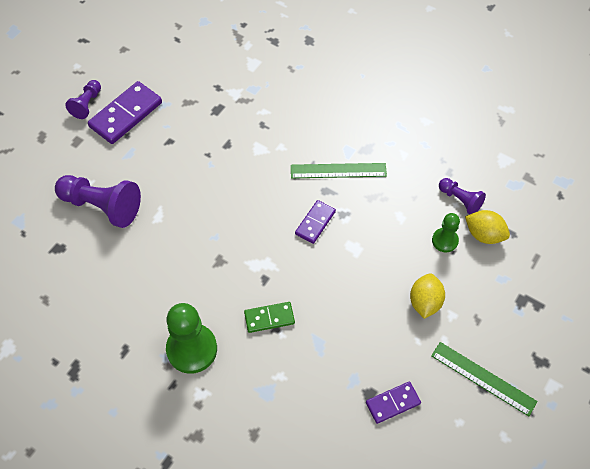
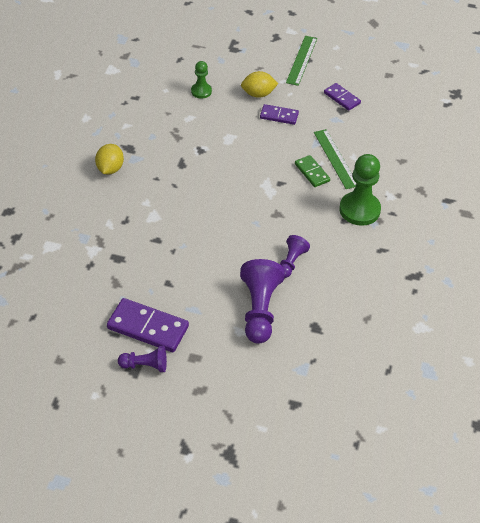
camera: 110 degrees left, 10 degrees down
(315, 223) = (216, 164): purple domino -> purple domino (279, 116)
(338, 170) = (158, 161): green ruler -> green ruler (335, 158)
(460, 200) = (160, 88): purple pawn -> purple pawn (291, 262)
(484, 235) = (187, 72): yellow lemon -> yellow lemon (110, 169)

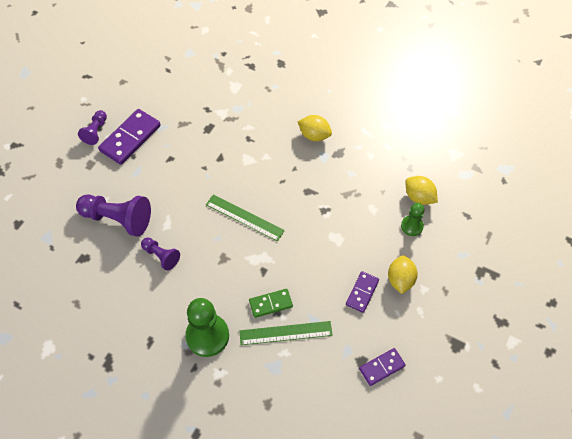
camera: 105 degrees right, 10 degrees up
(168, 89) = (419, 197): none -> yellow lemon
(301, 60) = (455, 340): green ruler -> green ruler (244, 217)

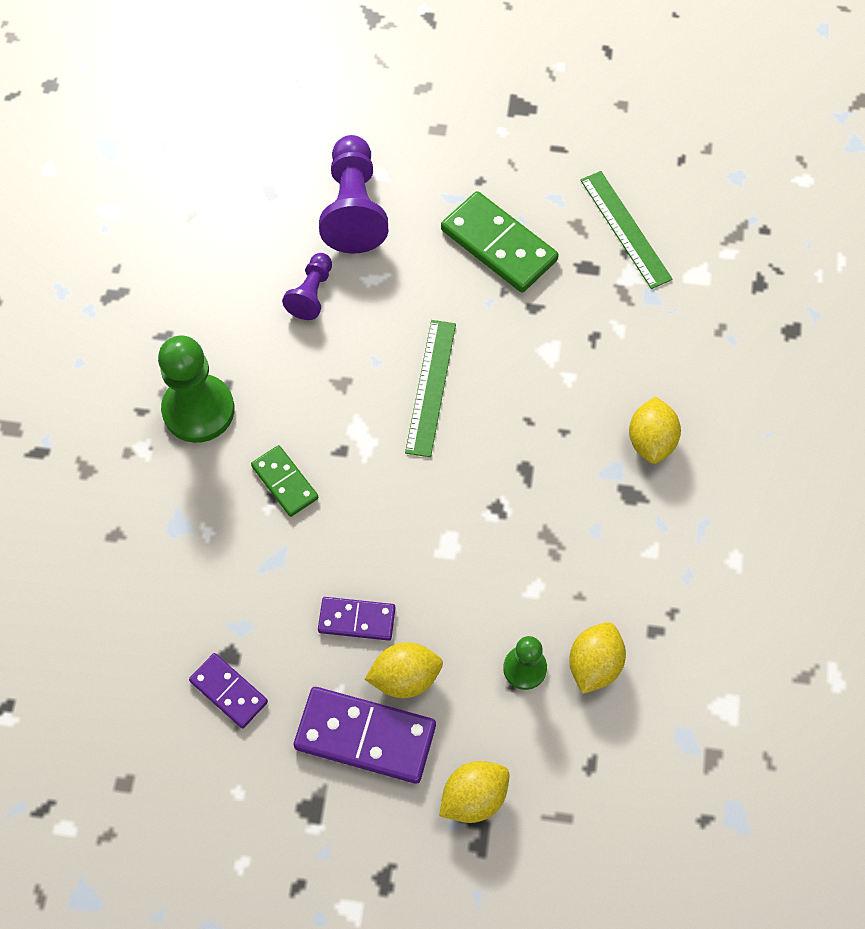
camera: 70 degrees right, 5 degrees up
(96, 132) = (503, 110): purple pawn -> none
(130, 138) = (512, 163): purple domino -> purple domino (365, 736)
(176, 160) = (499, 245): none -> green domino
(285, 333) = (241, 522): green ruler -> green ruler (625, 229)
(470, 269) = (474, 797): none -> yellow lemon

